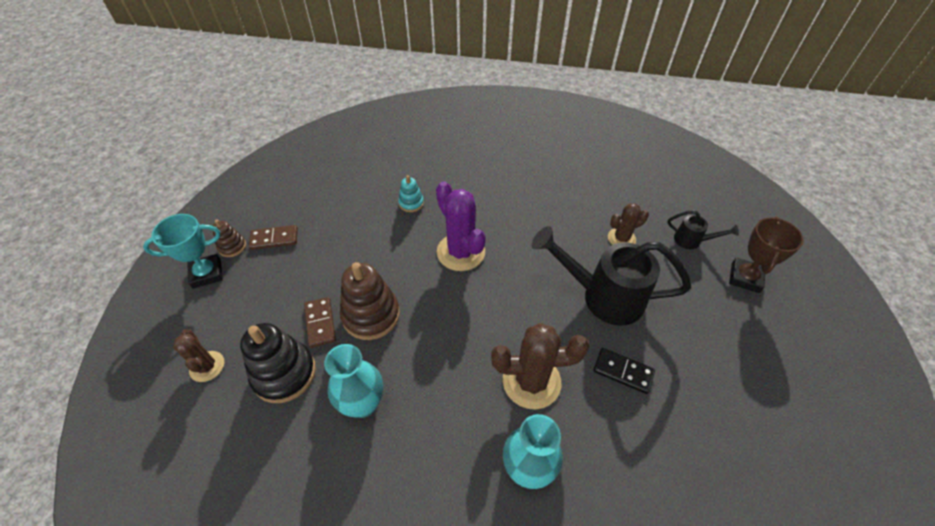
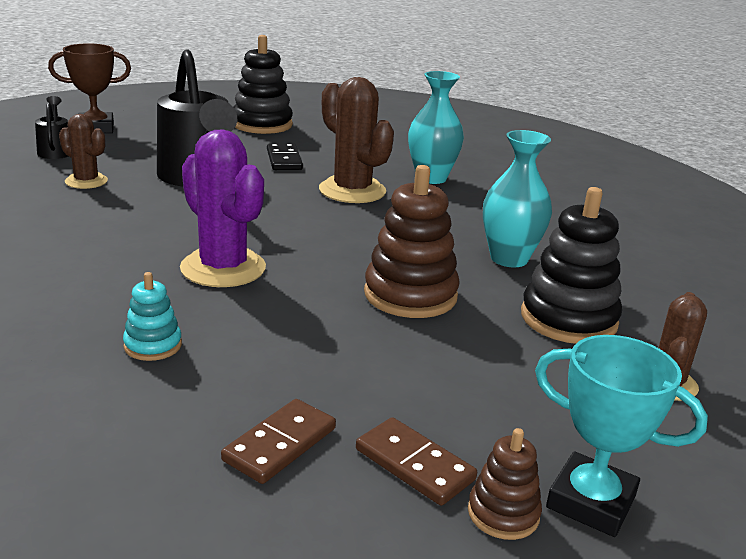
camera: 130 degrees left, 25 degrees down
(320, 323) = (477, 326): brown domino -> brown domino (280, 444)
(461, 252) = (223, 268): purple cactus -> purple cactus turned 60 degrees counterclockwise
(735, 407) = (262, 124): none -> black stacking toy

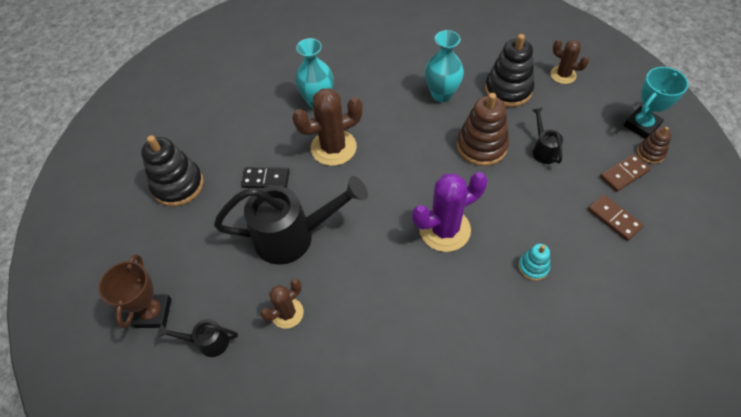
camera: 70 degrees left, 30 degrees up
(434, 357) = (543, 149): none -> black watering can

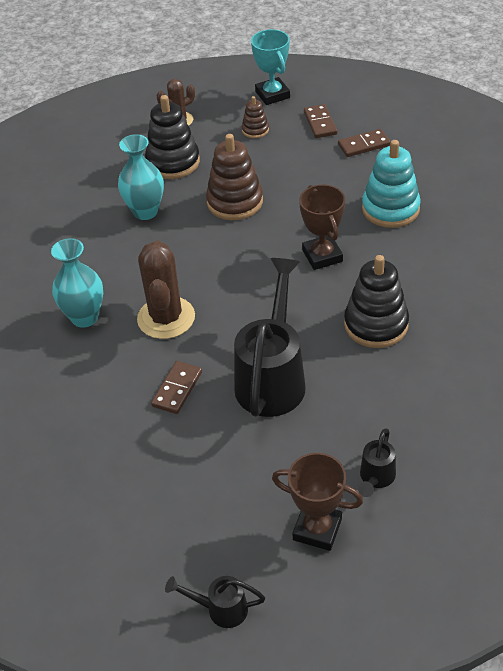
camera: 70 degrees left, 10 degrees down
(178, 185) = (136, 482): black stacking toy -> black stacking toy (376, 324)
(266, 179) = (177, 389): black domino -> brown domino
(287, 313) = (367, 401): brown cactus -> none
(444, 229) = (322, 256): purple cactus -> brown trophy
(533, 267) = (390, 209): turquoise stacking toy -> turquoise stacking toy, size x1.92
(543, 149) = (264, 162): black watering can -> black watering can (220, 609)
(650, 153) = (306, 100): brown stacking toy -> brown stacking toy (255, 130)

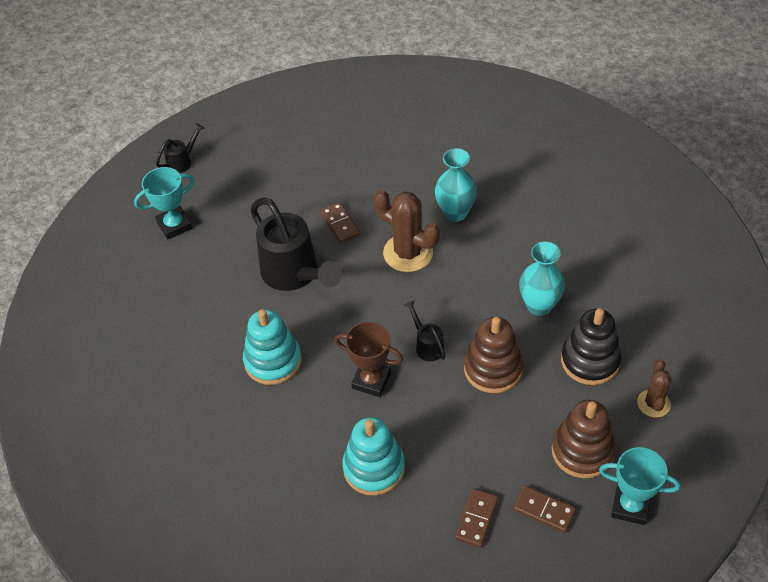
camera: 130 degrees right, 5 degrees up
(255, 130) = (582, 451): brown stacking toy -> brown stacking toy, size x1.92
(317, 529) = (174, 225): brown trophy -> turquoise trophy
(375, 479) = (170, 272): black watering can -> black watering can (427, 345)
(376, 324) = (273, 361): black stacking toy -> turquoise stacking toy

